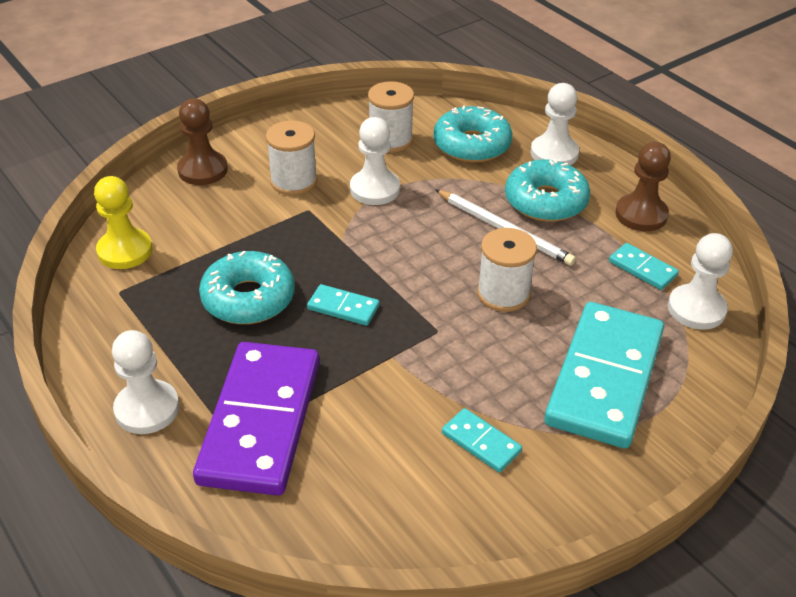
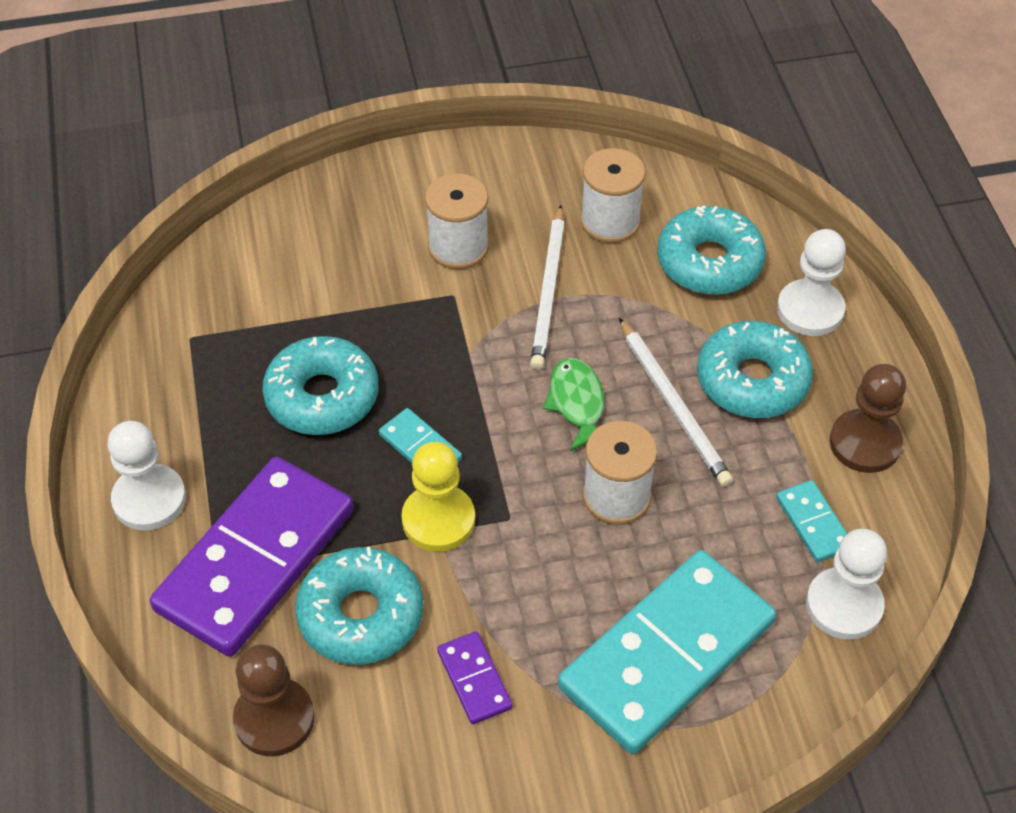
camera: 25 degrees right, 10 degrees up
(125, 251) = (221, 284): yellow pawn -> yellow pawn (438, 520)
(203, 170) = (361, 196): brown pawn -> brown pawn (274, 719)
(367, 430) = (361, 615): none -> turquoise donut
(375, 189) = (548, 291): white pawn -> white pencil
(439, 248) = (577, 403): none -> green fish
(481, 442) = (474, 680): turquoise domino -> purple domino

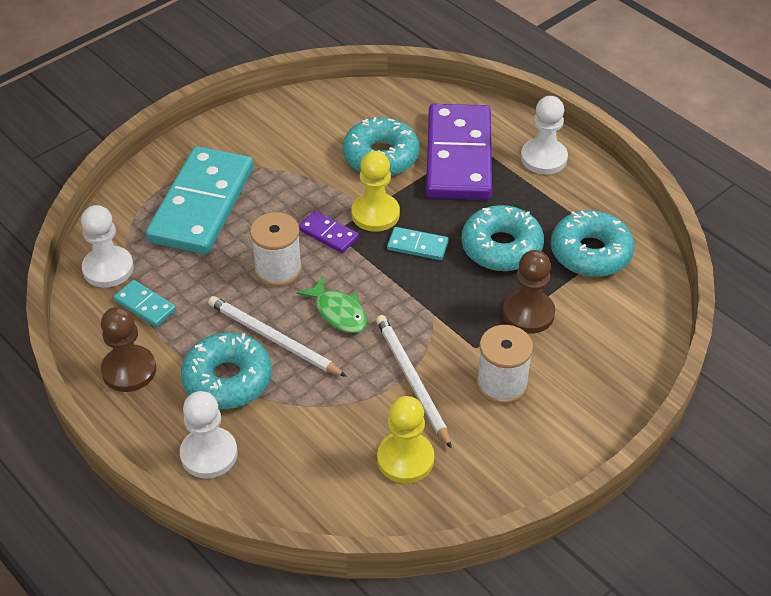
camera: 150 degrees right, 5 degrees down
(274, 719) = (387, 103): brown pawn -> brown pawn (528, 313)
(474, 680) = (299, 154): purple domino -> purple domino (328, 234)
(610, 221) = (405, 459): white spool -> yellow pawn
(709, 262) = (307, 459): turquoise donut -> turquoise donut (590, 253)

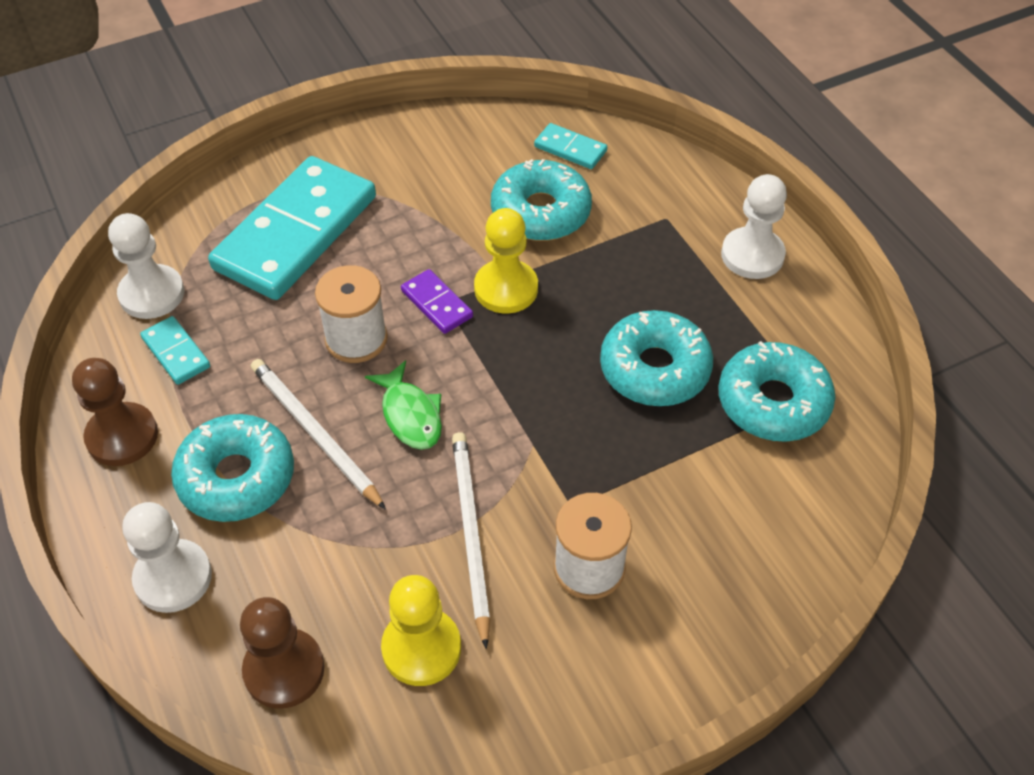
camera: 15 degrees right, 5 degrees up
(417, 246) = (545, 344): turquoise domino -> turquoise domino (570, 149)
(458, 156) = (640, 231): purple domino -> none
(528, 313) = (659, 472): brown pawn -> brown pawn (284, 670)

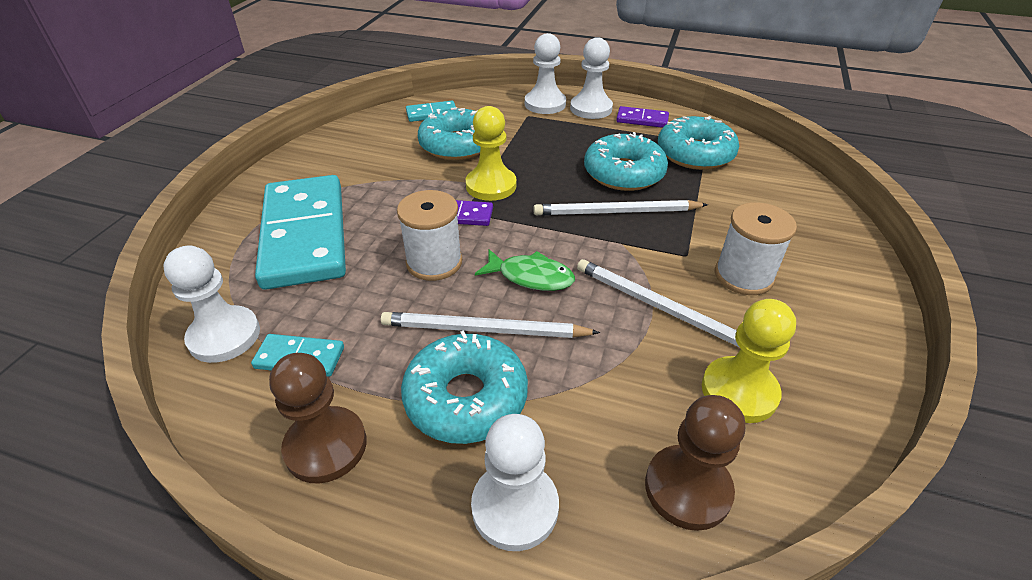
camera: 45 degrees left, 10 degrees down
(578, 408) = (616, 212): none -> white pencil
(709, 213) = (545, 104): none -> white pawn
(788, 312) = (642, 120): none -> purple domino

